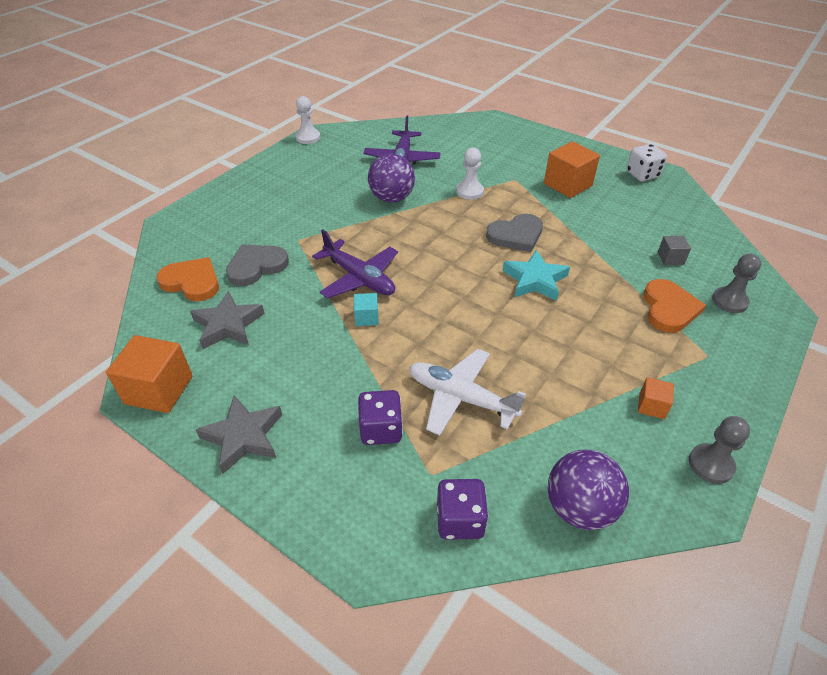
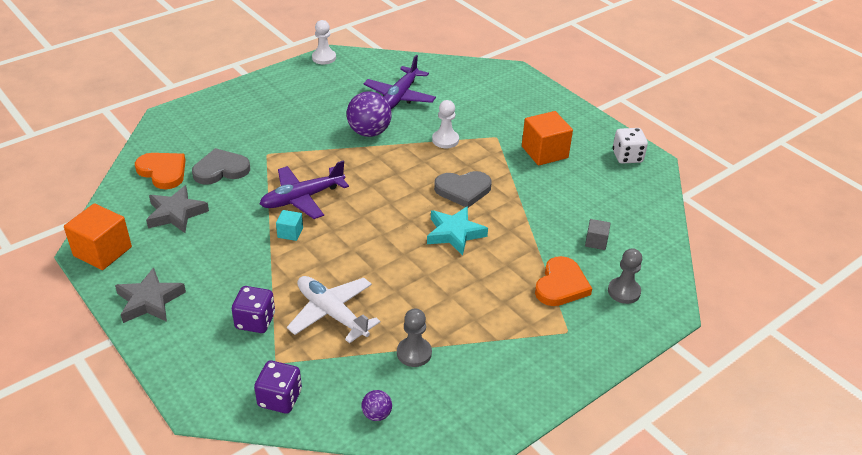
camera: 15 degrees right, 5 degrees down
(359, 278) = (302, 198): purple plane -> purple plane turned 90 degrees clockwise
(579, 508) = (377, 414): purple ball -> purple ball, size x0.49
(651, 406) = (487, 358): orange cube -> none
(710, 464) = (505, 413): grey pawn -> grey pawn (414, 353)

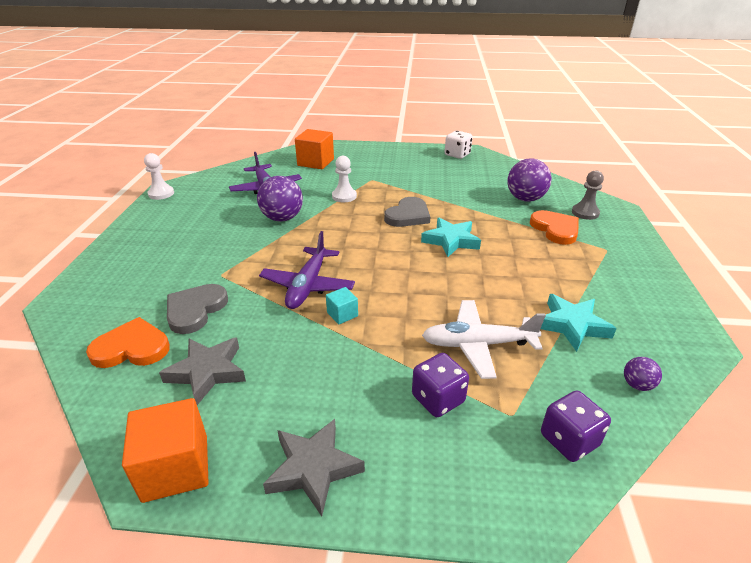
camera: 45 degrees left, 5 degrees down
(414, 353) = (572, 325): grey pawn -> turquoise star
(544, 152) = (413, 173): orange cube -> orange cube (315, 162)
(596, 242) = (525, 199): grey cube -> purple ball

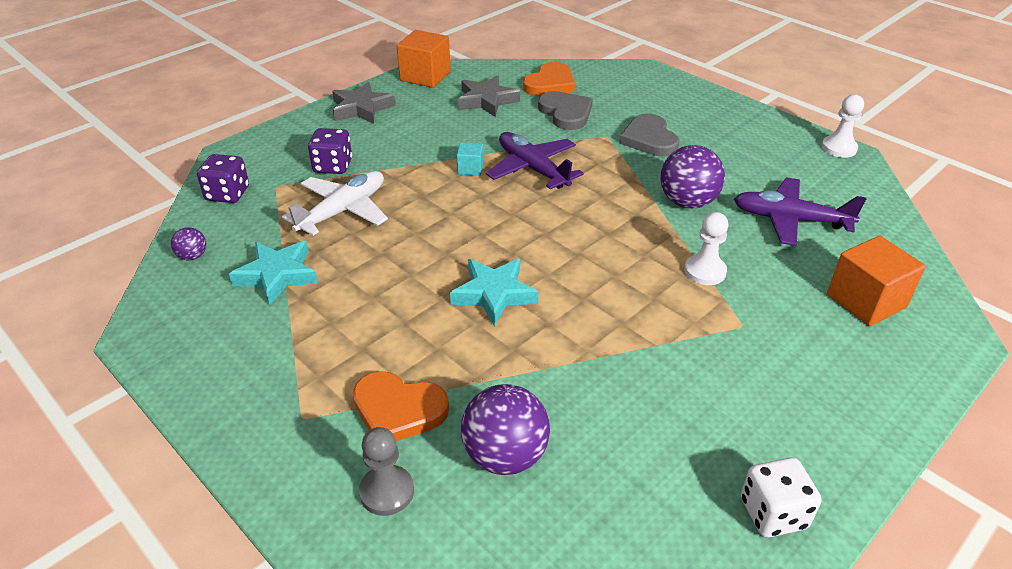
camera: 130 degrees right, 5 degrees up
(408, 215) = (591, 296): grey heart -> grey heart (649, 139)

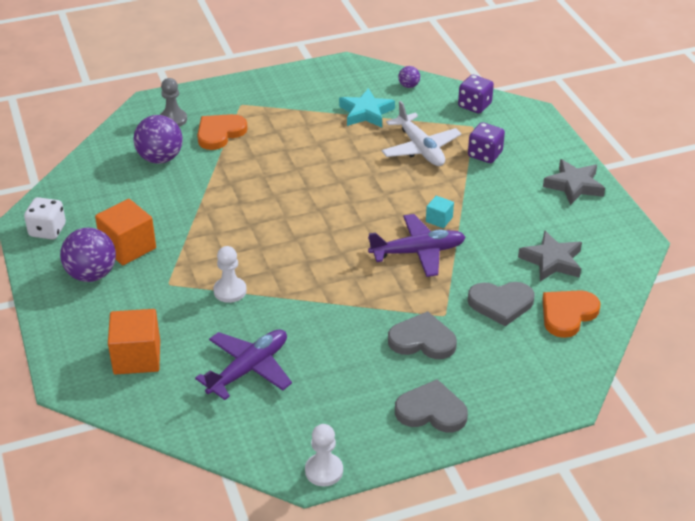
camera: 115 degrees right, 0 degrees up
(425, 76) = (623, 236): orange cube -> orange cube (128, 247)
(494, 294) = (283, 189): turquoise star -> none
(550, 83) = (567, 314): orange heart -> orange heart turned 75 degrees clockwise
(687, 202) = (313, 320): purple ball -> purple ball (91, 274)
(721, 118) = (431, 411): none -> grey heart

